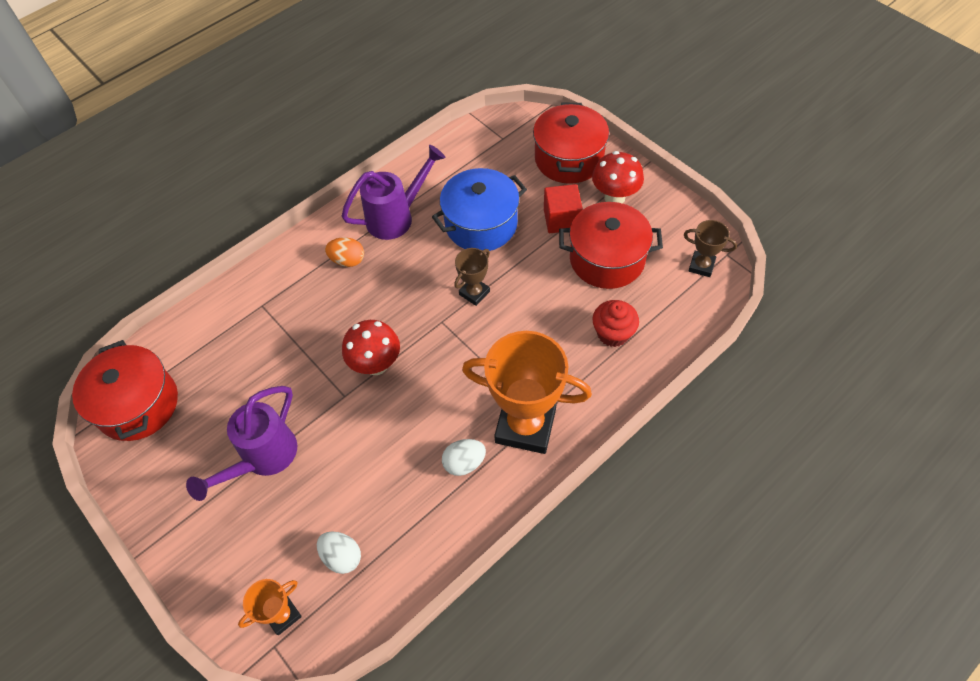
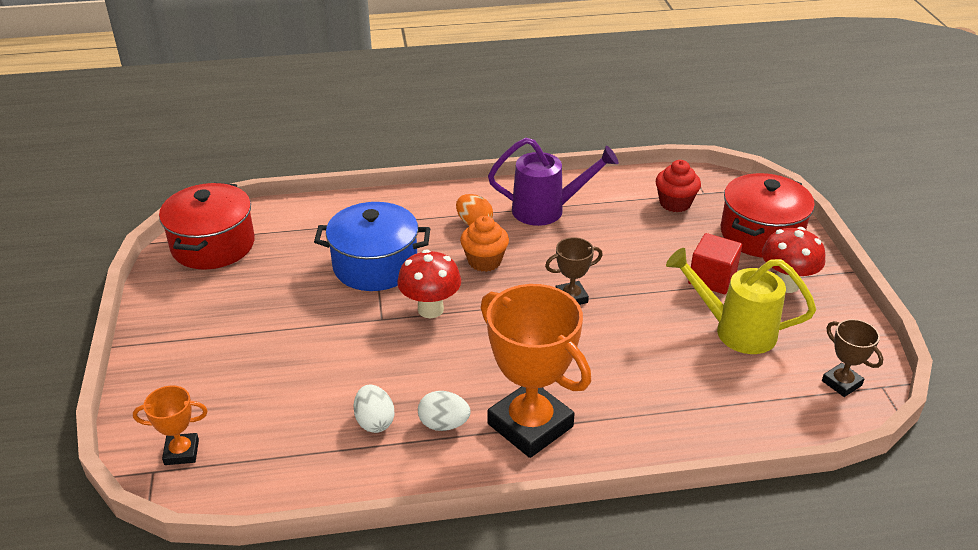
camera: 30 degrees right, 20 degrees down
(262, 459) = (272, 330): purple watering can -> none
(342, 556) = (269, 437): white egg -> white egg (374, 422)
(384, 294) = (484, 261): none -> orange cupcake
(481, 224) = (624, 248): blue pot -> blue pot (375, 265)
(607, 259) = (734, 330): red pot -> yellow watering can
(613, 333) = (689, 394): red cupcake -> red cupcake (675, 203)

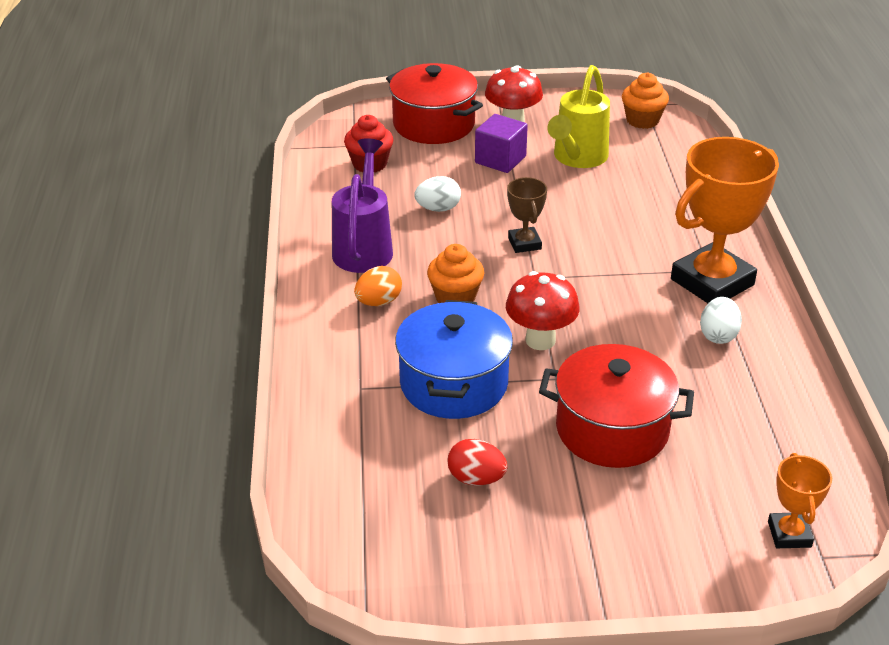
camera: 85 degrees left, 0 degrees up
(213, 245) = (385, 547): red pot -> red pot (612, 429)
(271, 281) = (476, 478): none -> red egg
(374, 422) = (721, 382): white egg -> white egg (438, 209)
(712, 278) = (500, 160): red cube -> purple cube
(841, 383) = (642, 120): brown trophy -> orange cupcake

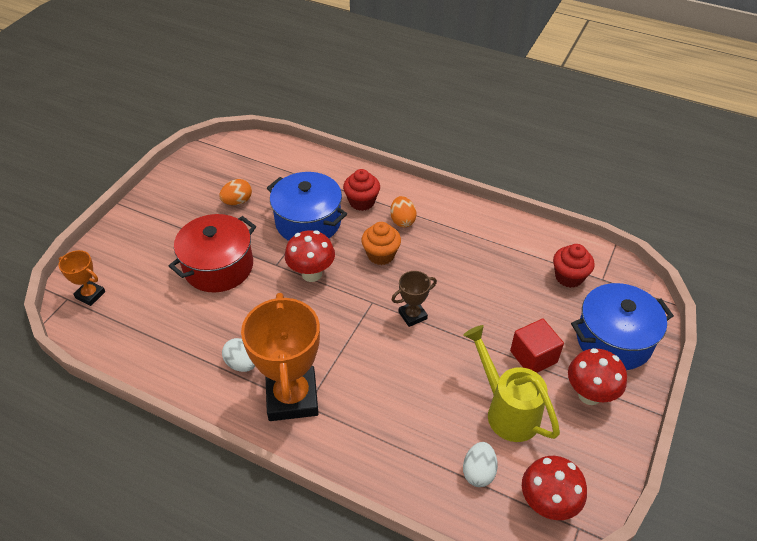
camera: 120 degrees right, 10 degrees up
(364, 247) = (464, 235): purple watering can -> none
(371, 350) = (362, 202): none -> red cupcake
(434, 124) = (614, 340): red pot -> blue pot
(438, 209) = (485, 289): white egg -> white egg (478, 472)
(476, 478) = (237, 201): red egg -> orange egg
(500, 160) = (533, 357): purple cube -> red cube
(524, 243) = (412, 315): brown trophy -> brown trophy turned 45 degrees counterclockwise
(642, 120) = (547, 504): orange cupcake -> red mushroom

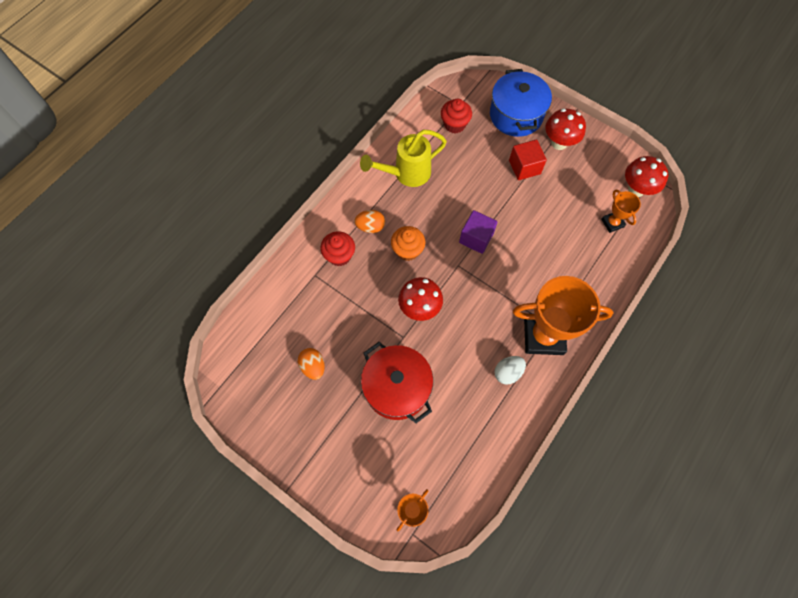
camera: 80 degrees left, 20 degrees up
(308, 222) = (355, 304): blue pot -> none
(412, 315) = (476, 238): brown trophy -> purple cube
(478, 472) = (612, 223): white egg -> orange trophy
(506, 410) = (566, 195): yellow watering can -> yellow watering can (406, 174)

